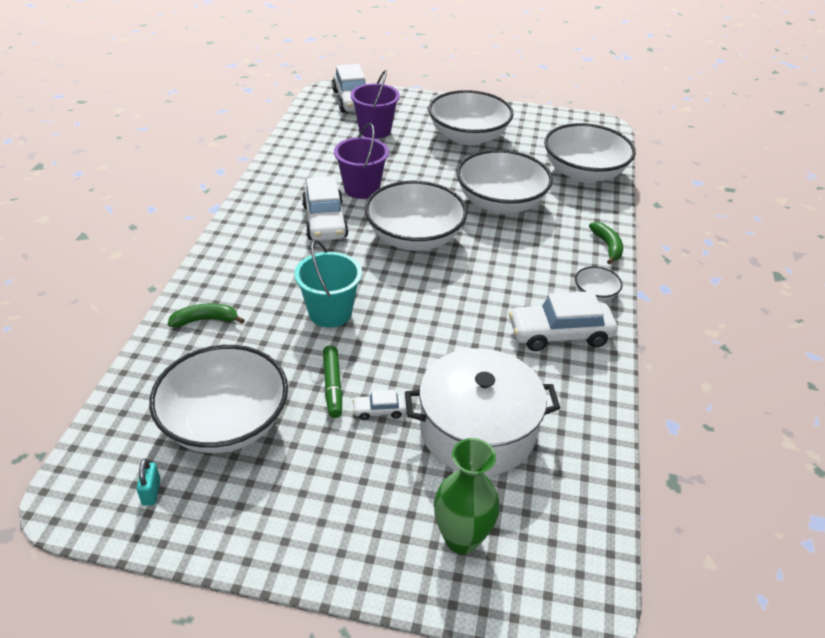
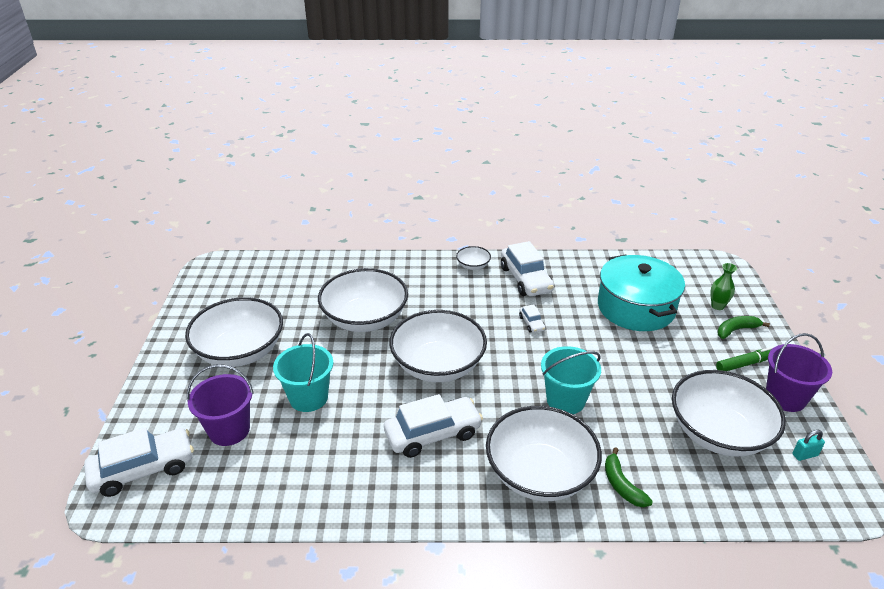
camera: 100 degrees left, 5 degrees down
(332, 386) = (644, 381): green marker -> green marker (745, 364)
(361, 188) = (363, 417): purple bucket -> purple bucket (785, 397)
(379, 411) = (650, 353): white car -> white car (531, 323)
(397, 165) = (308, 397): none -> turquoise bucket
(462, 538) = (717, 306): green vase -> green vase, size x0.61
(477, 430) = (636, 307): white pot -> turquoise pot
(583, 173) = (303, 275): white bowl -> white bowl (540, 473)
(607, 246) = (412, 261): green banana -> green banana (736, 330)

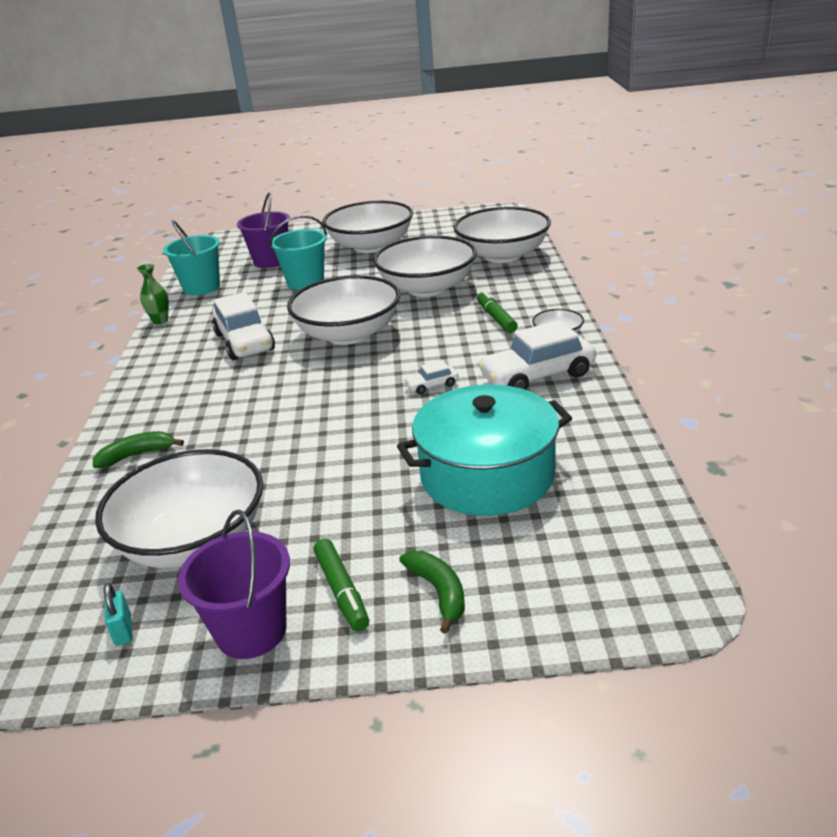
camera: 90 degrees right, 5 degrees down
(143, 469) = (237, 243): white car -> none
(436, 288) = (496, 318): none -> green marker
(540, 473) = (173, 403): white bowl -> white bowl (502, 255)
(565, 400) = (280, 415): turquoise bucket -> turquoise bucket (201, 287)
(717, 306) = (513, 575): green vase -> green vase (160, 321)

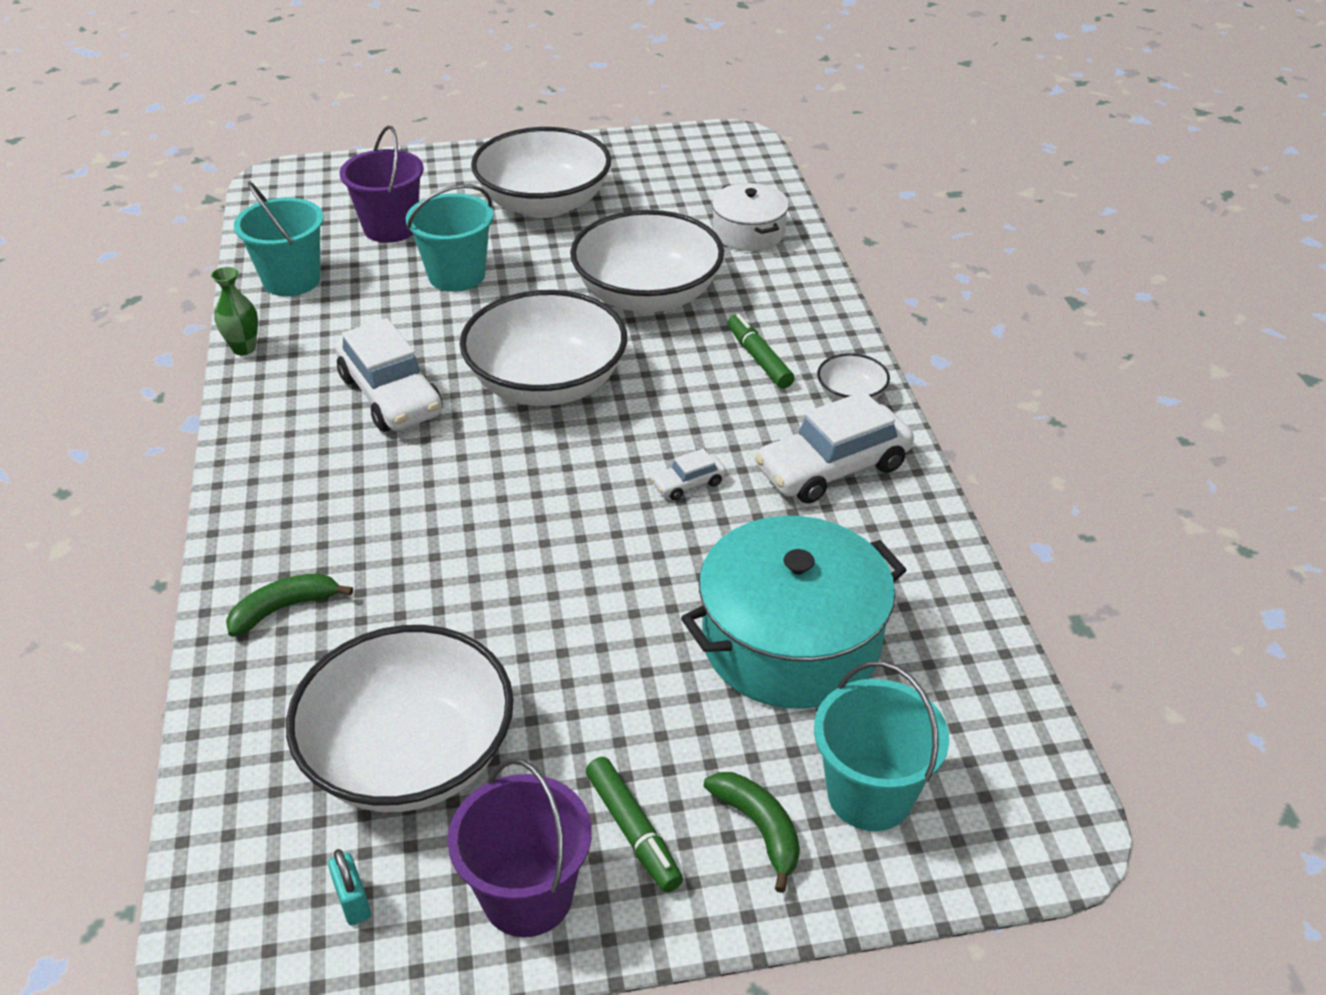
camera: 10 degrees left, 10 degrees up
(502, 255) = (748, 232): white bowl -> white pot
(530, 572) = (870, 794): none -> turquoise bucket

